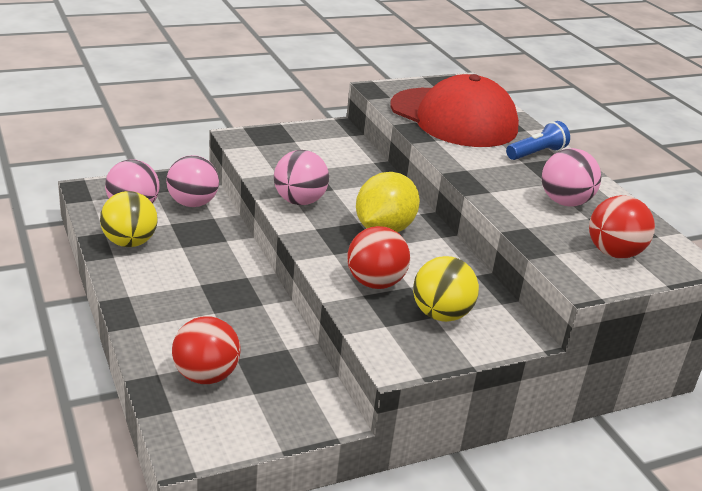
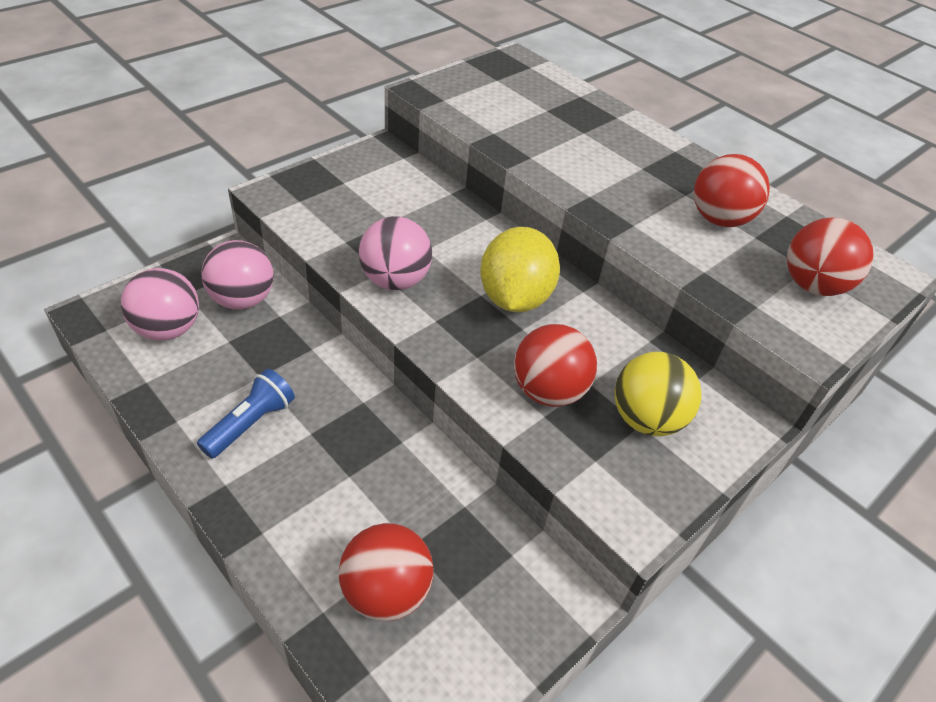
camera: 20 degrees left, 15 degrees up
(129, 242) = (188, 390): yellow ball -> none
(454, 118) = (532, 117): red cap -> none
(536, 153) = (648, 151): blue flashlight -> blue flashlight (250, 423)
(565, 202) = (719, 219): pink ball -> red ball

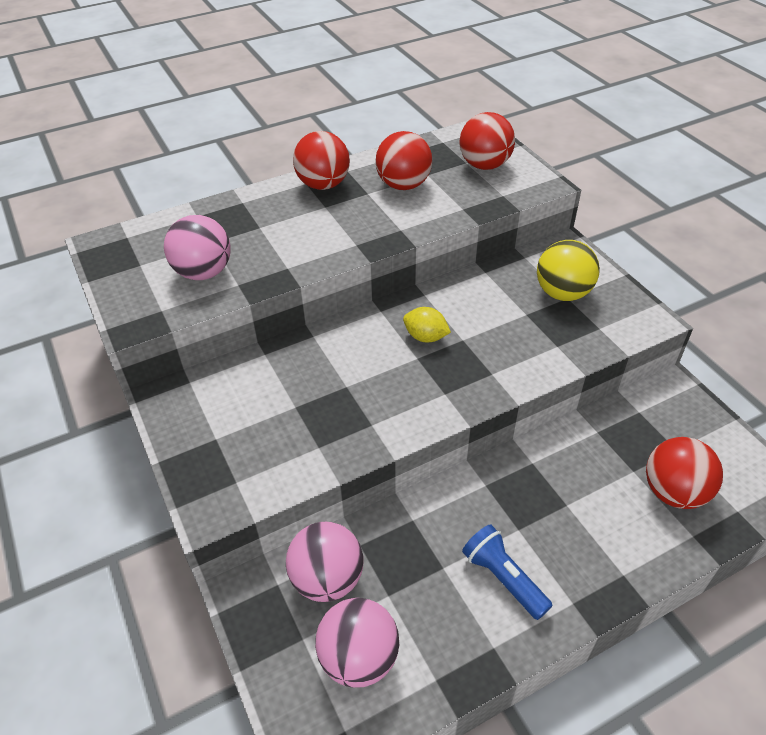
camera: 70 degrees left, 0 degrees up
(395, 280) = (387, 414): pink ball -> pink ball (204, 272)
(515, 298) = (425, 337): yellow lemon -> yellow lemon, size x0.52
(548, 391) = (533, 338): red ball -> red ball (323, 185)

